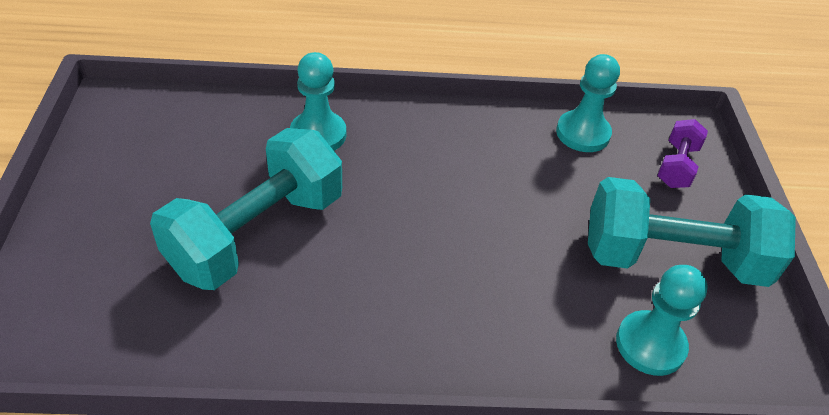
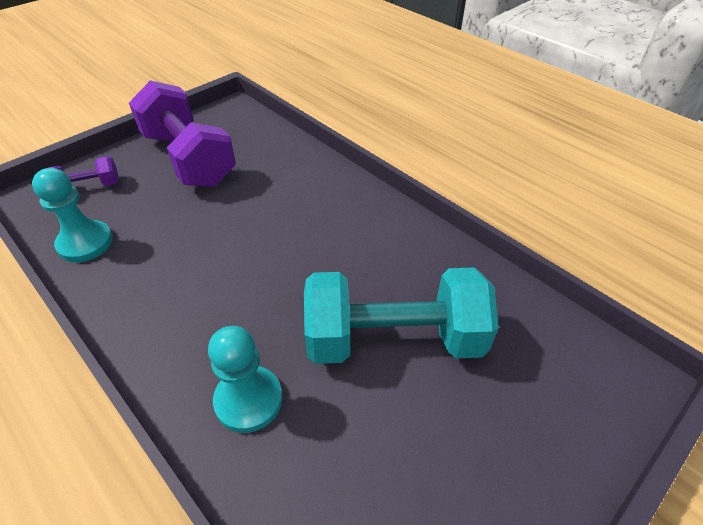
camera: 130 degrees left, 0 degrees up
(650, 344) = (263, 144): turquoise pawn -> none
(672, 259) = (189, 158): turquoise dumbbell -> purple dumbbell

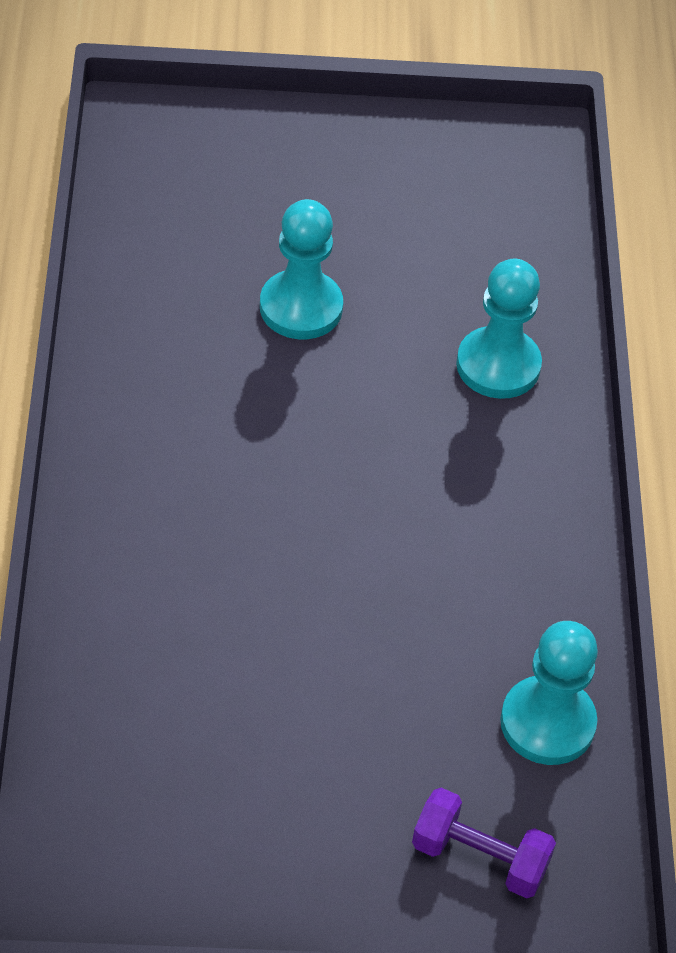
camera: 140 degrees left, 5 degrees up
(189, 158) = (268, 797): purple dumbbell -> none
(393, 339) = (301, 307): turquoise dumbbell -> turquoise pawn

